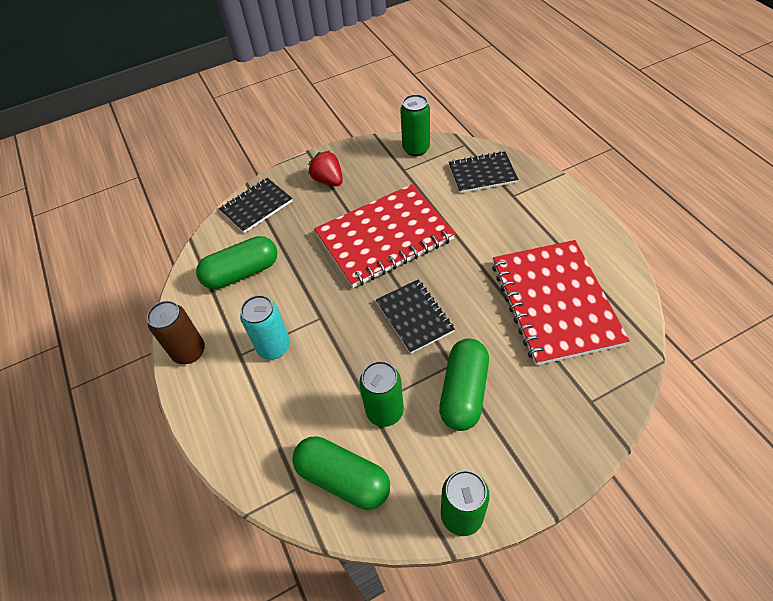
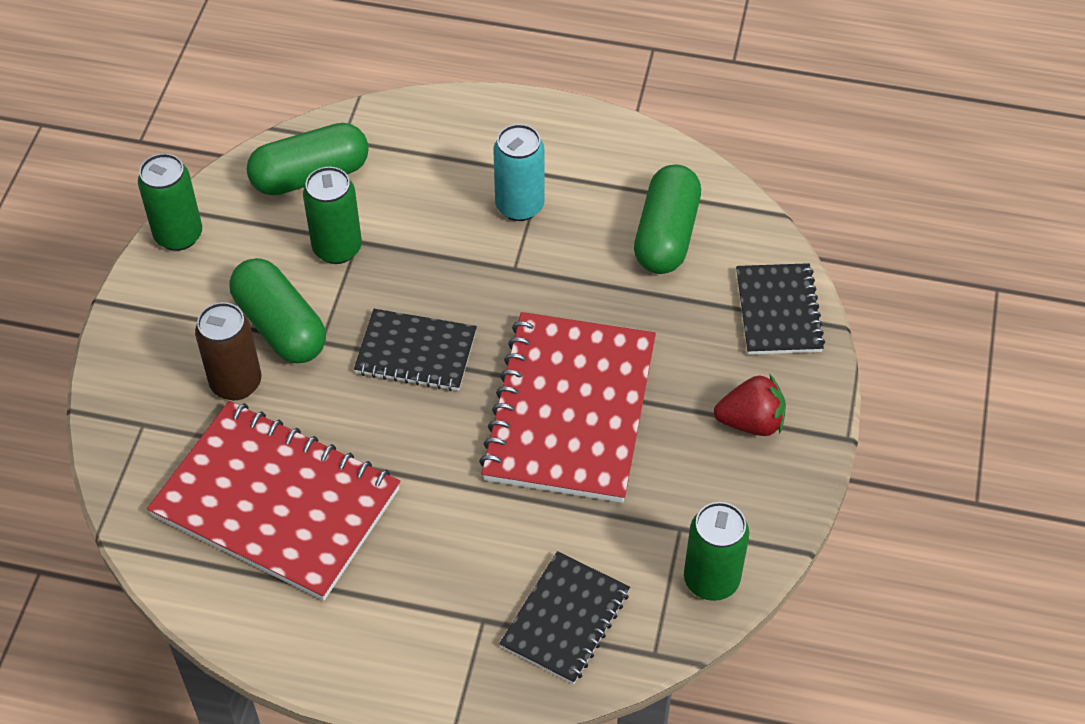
camera: 125 degrees right, 0 degrees up
(189, 352) = (593, 135): brown can -> brown can (236, 383)

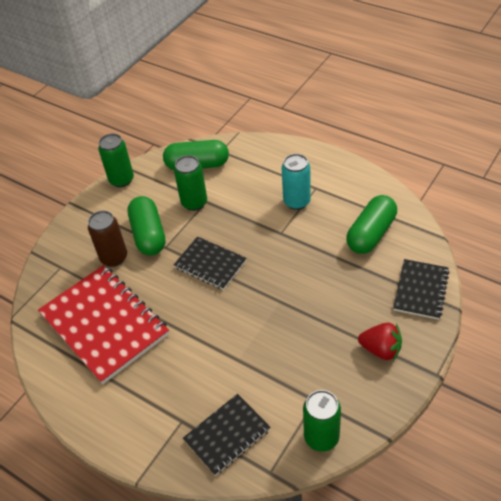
camera: 25 degrees right, 5 degrees down
(570, 410) = (279, 316): red notebook -> none

